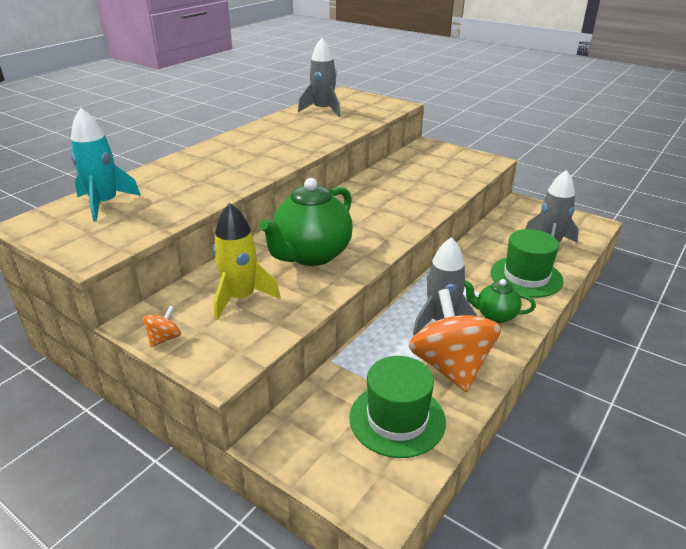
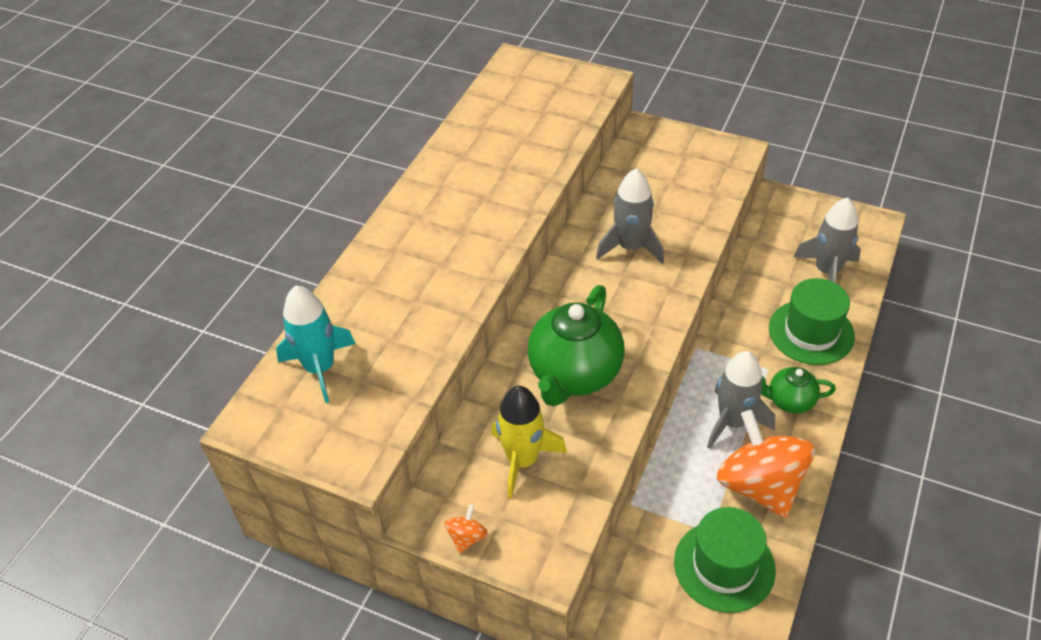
camera: 10 degrees left, 15 degrees up
(323, 110) = (504, 112): grey rocket -> grey rocket (630, 247)

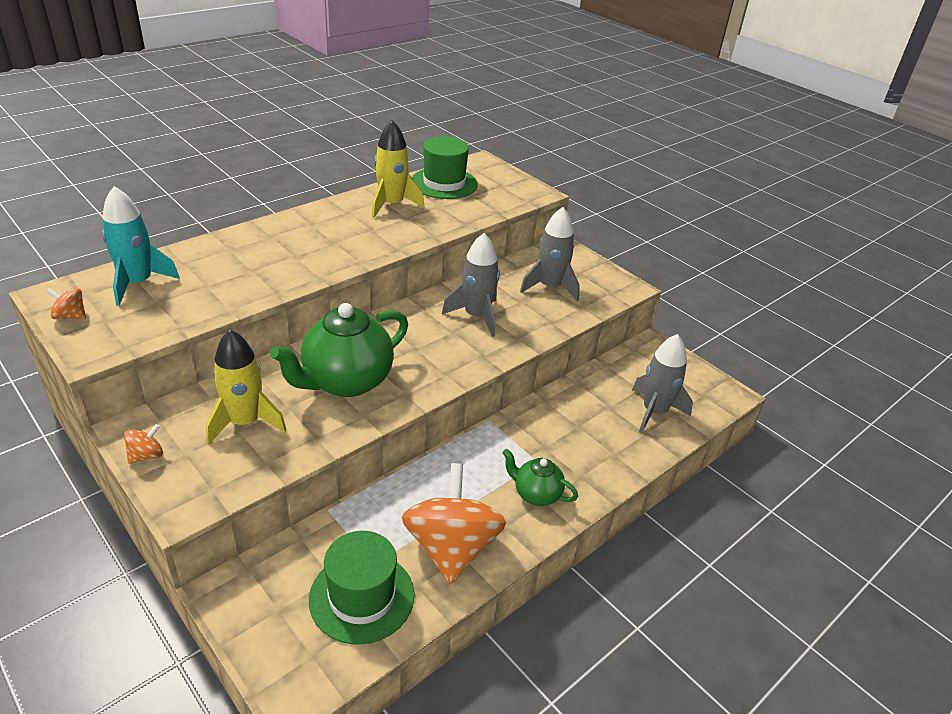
camera: 20 degrees right, 10 degrees down
(294, 437) = (70, 316): none -> orange spinning top
(476, 158) = (392, 205): none -> yellow rocket
(733, 422) = (471, 488): grey rocket -> grey rocket (550, 287)
(811, 332) = (601, 450): green hat -> green hat (444, 183)

